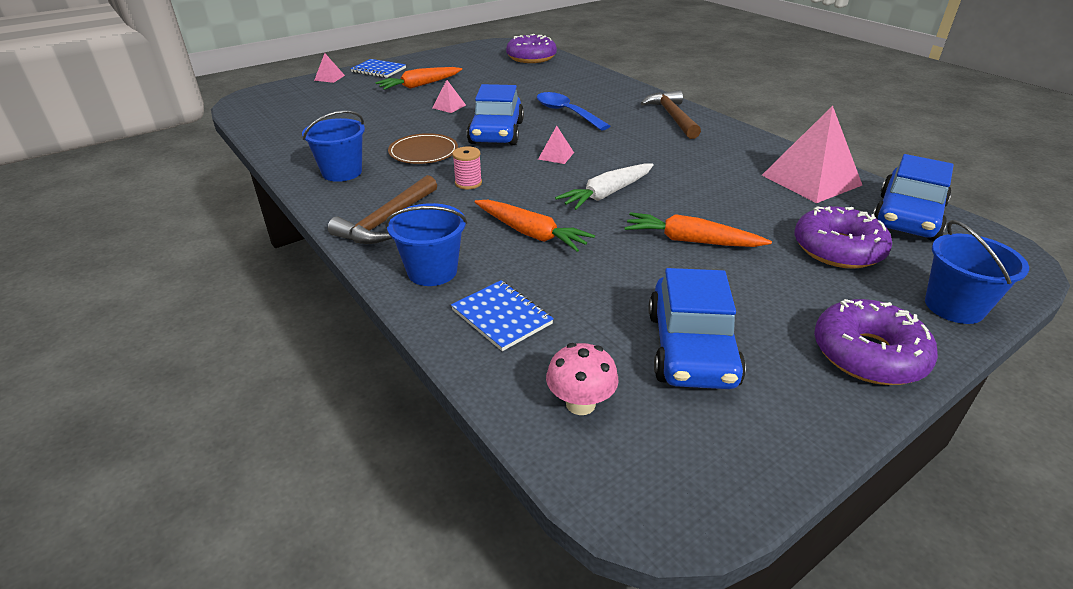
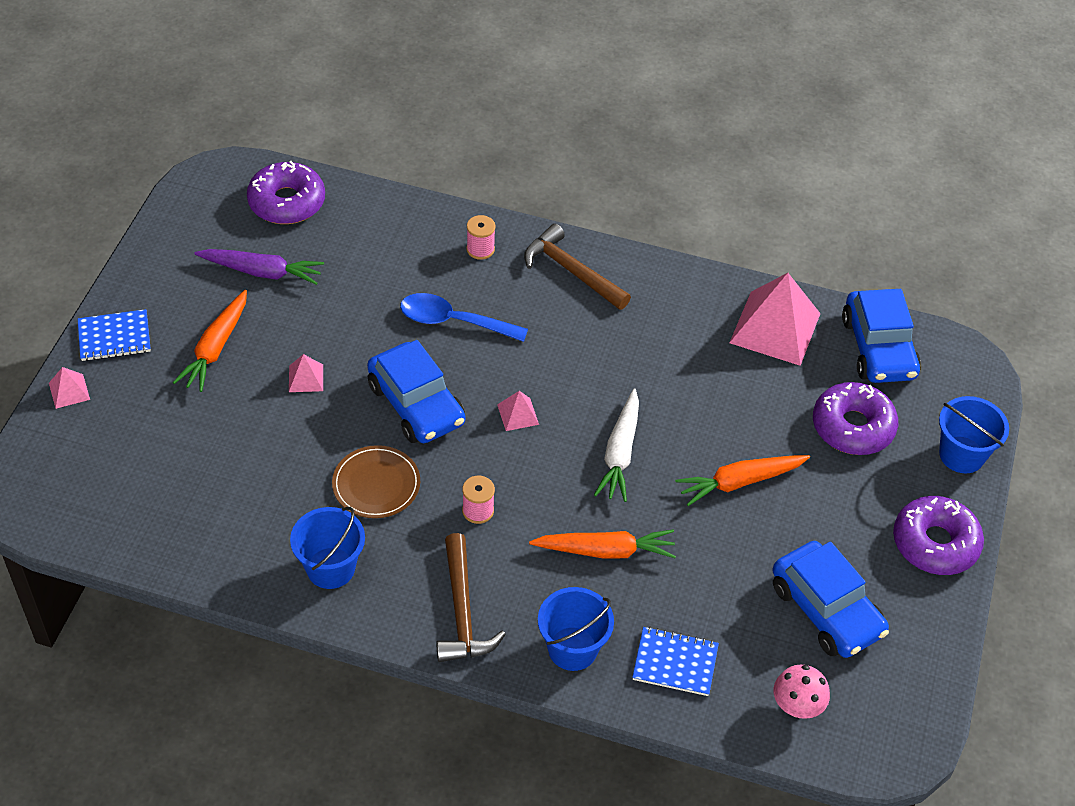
camera: 40 degrees left, 15 degrees up
(483, 72) = (262, 272): none -> purple carrot
(621, 95) = (480, 249): none -> pink spool

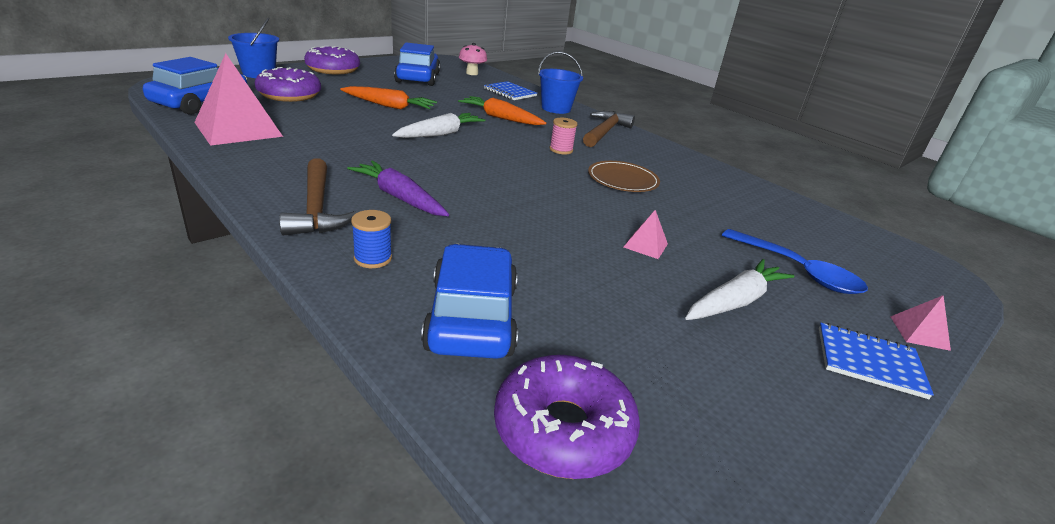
camera: 150 degrees left, 20 degrees down
(215, 348) = (735, 301): orange carrot -> white carrot
(262, 272) = (650, 349): purple carrot -> purple carrot (399, 197)
(330, 568) = (678, 166): blue bucket -> none
(416, 404) = (558, 198): blue car -> blue car (472, 317)
(453, 321) = (471, 224): blue spoon -> blue spoon (798, 271)
(480, 249) = (373, 258): pink spool -> blue spool
(518, 414) = (485, 167): pink pyramid -> none

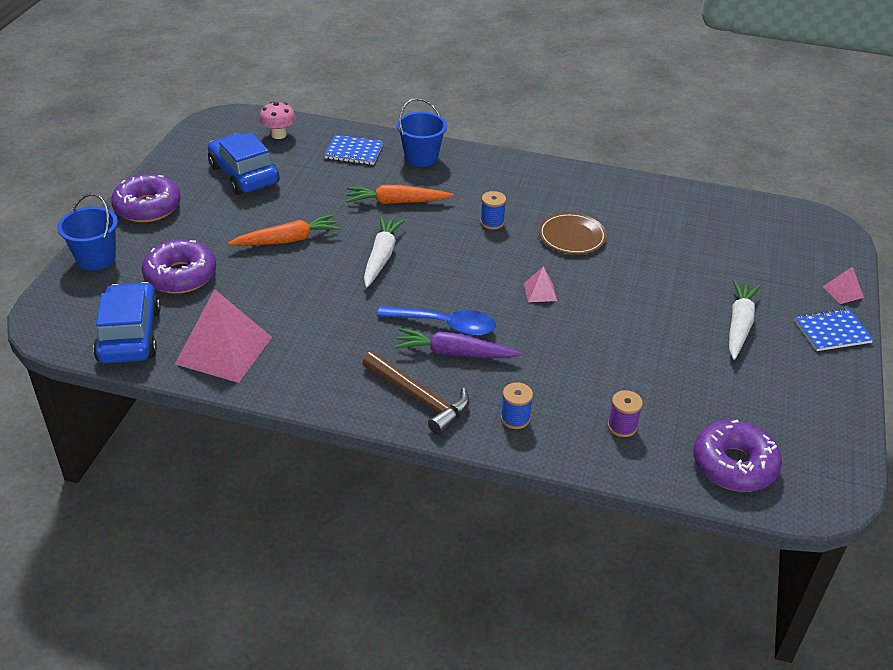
camera: 30 degrees left, 10 degrees up
(472, 317) = (622, 426): blue car -> purple spool
(561, 150) = (492, 222): pink spool -> blue spool
(605, 132) = (496, 173): brown hammer -> none
(645, 245) = (651, 304): pink pyramid -> pink pyramid (540, 292)
(798, 271) = (752, 274): blue spoon -> blue spoon (445, 325)

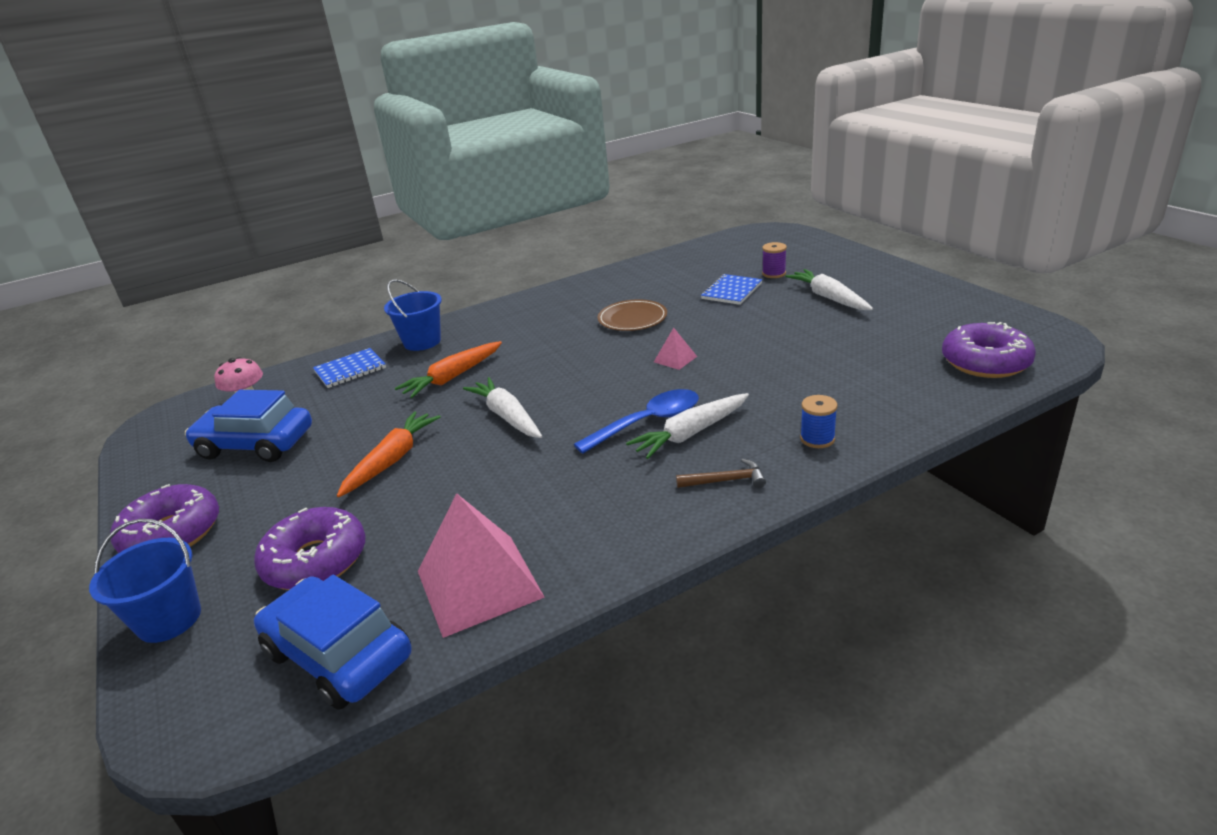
camera: 40 degrees left, 10 degrees down
(419, 398) = (725, 480): brown hammer -> brown hammer, size x0.57
(454, 353) = (690, 433): purple carrot -> white carrot
(492, 222) = (558, 344): blue spool -> none
(622, 426) = (887, 391): purple spool -> purple spool (774, 274)
(832, 332) = (879, 270): blue notebook -> blue notebook (731, 291)
(843, 292) = (843, 252): pink pyramid -> none

